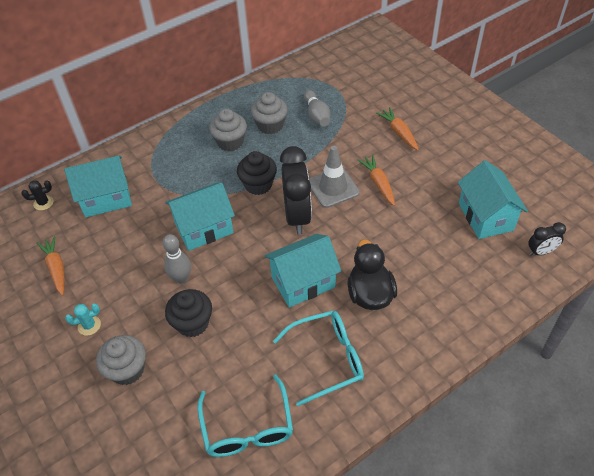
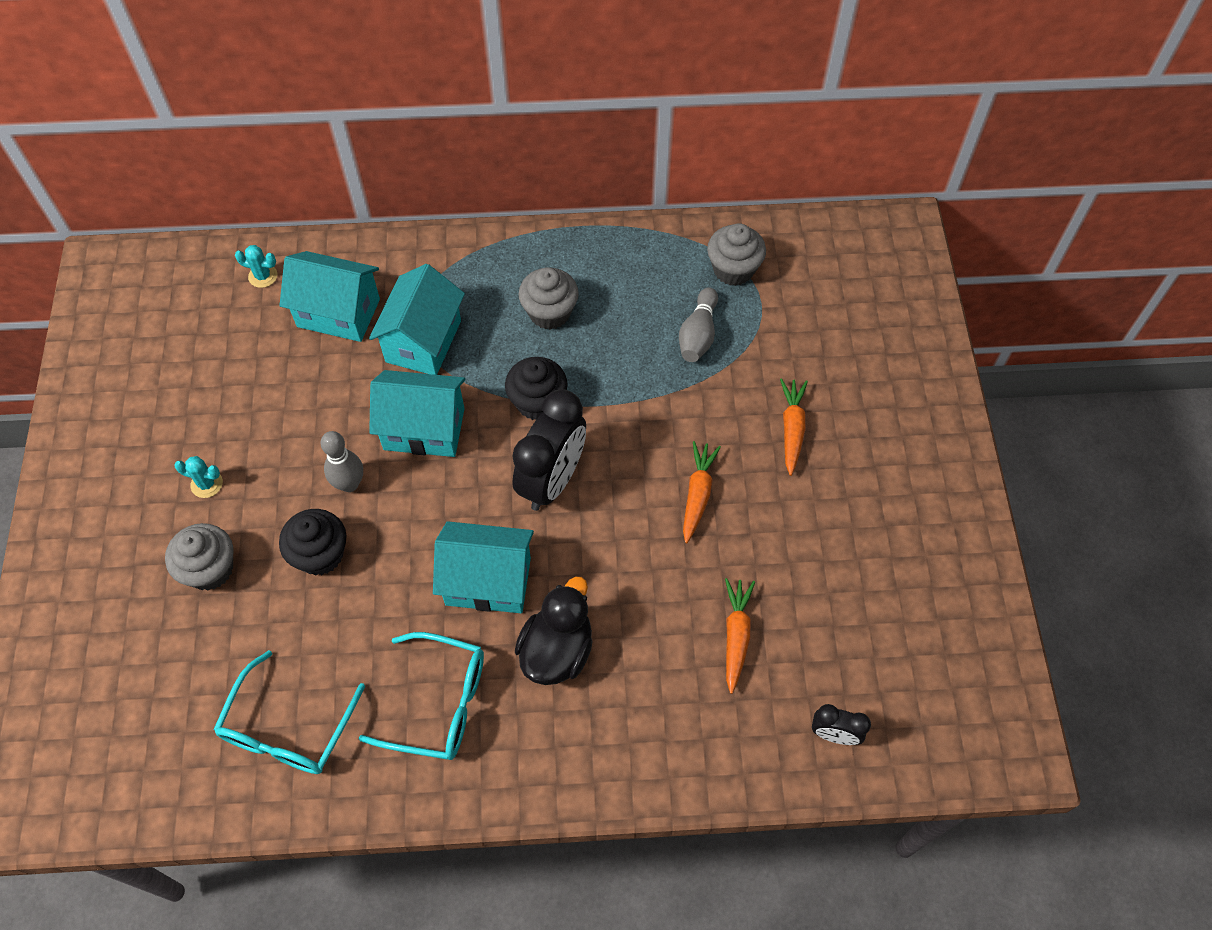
camera: 30 degrees right, 10 degrees up
(43, 203) = (263, 276): black cactus -> turquoise cactus
(56, 268) = (220, 382): orange carrot -> orange carrot (736, 636)
(270, 125) = (622, 315): grey cupcake -> grey cupcake (733, 269)
(333, 187) = (631, 464): grey traffic cone -> none
(485, 216) = (803, 635): turquoise house -> turquoise house (423, 341)

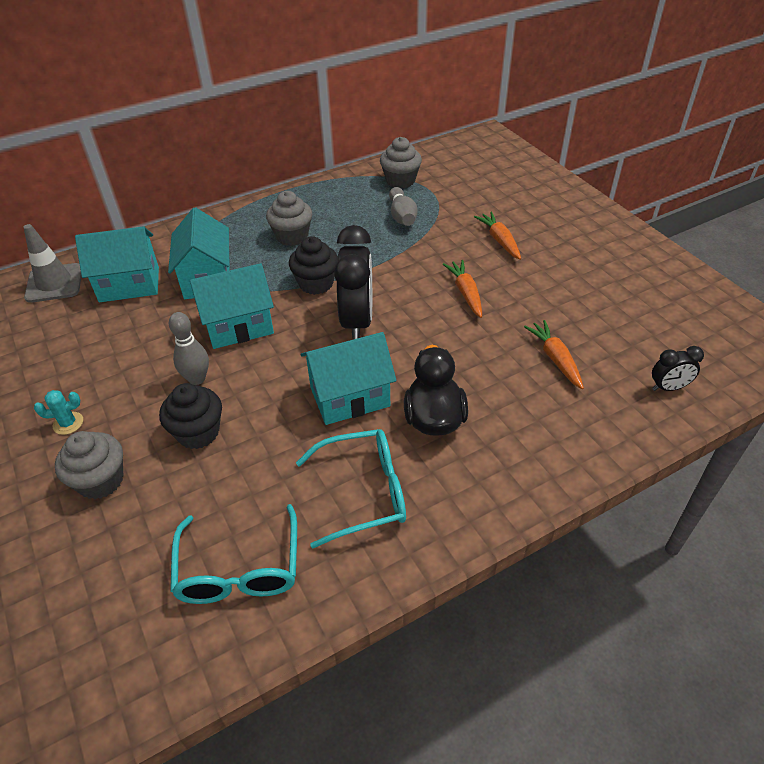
camera: 25 degrees left, 15 degrees down
(263, 276) = (54, 283): turquoise cactus -> grey traffic cone

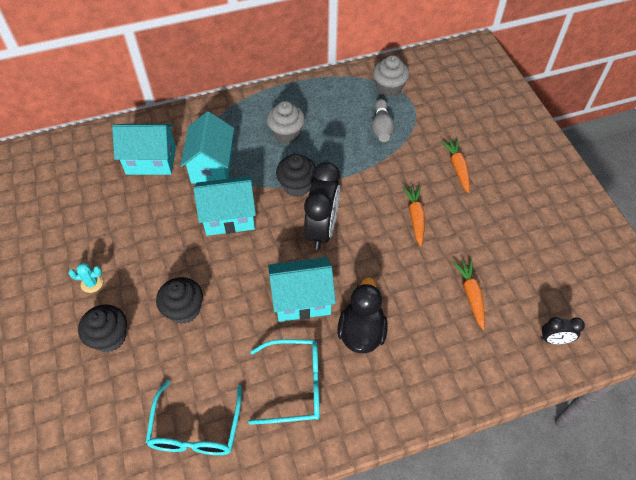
camera: 10 degrees right, 10 degrees up
(54, 283) = (94, 149): grey traffic cone -> none
(101, 480) = (110, 337): grey cupcake -> black cupcake
(197, 379) = (190, 261): grey bowling pin -> none

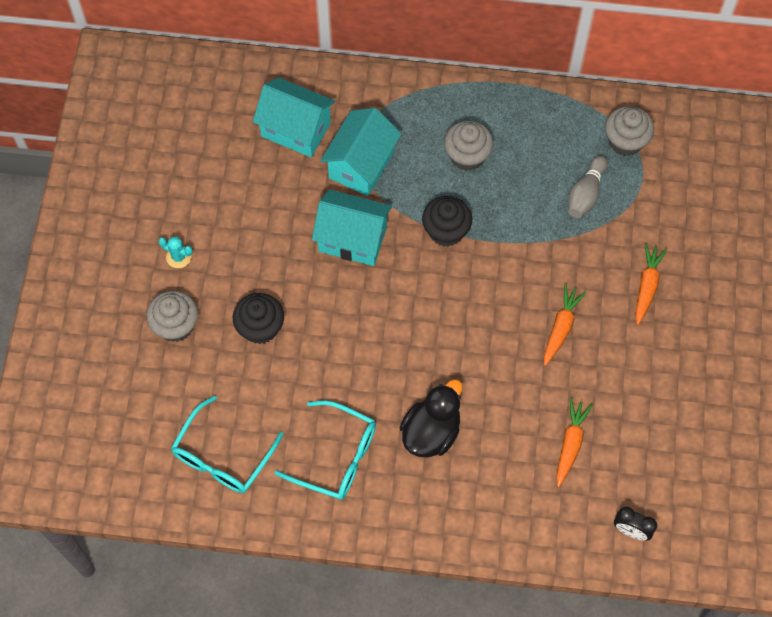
camera: 25 degrees right, 10 degrees up
(110, 337) = (175, 325): black cupcake -> grey cupcake
(302, 300) = (386, 370): turquoise house -> none
(322, 229) = (448, 297): black clock -> none

